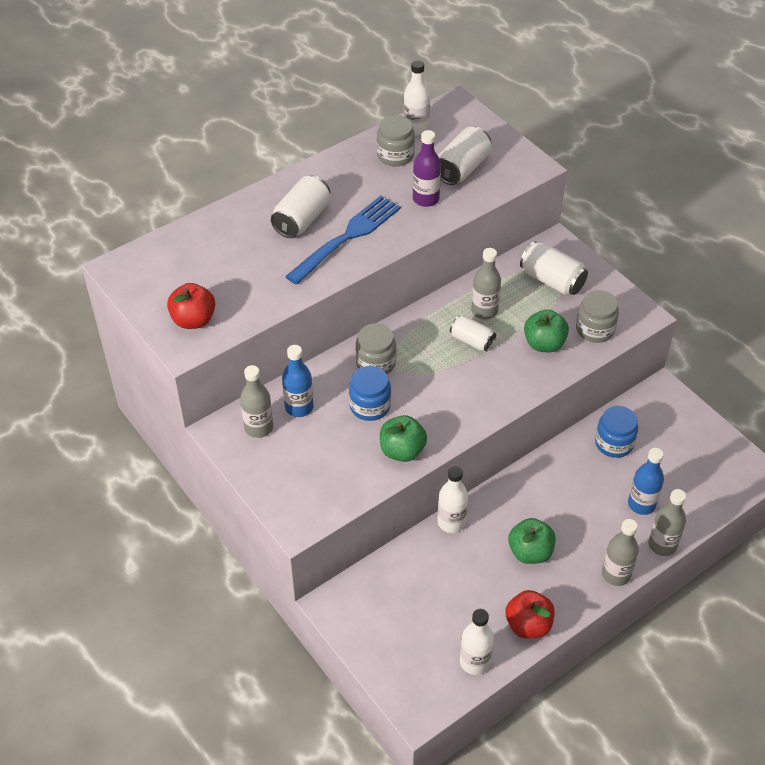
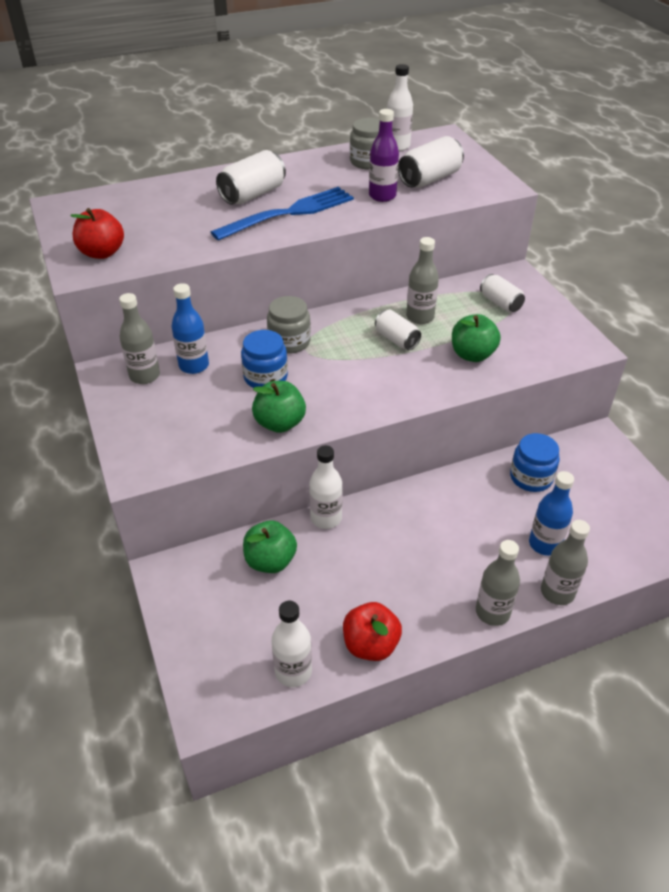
camera: 15 degrees right, 5 degrees down
(530, 552) = (401, 567): green apple -> green apple (270, 561)
(552, 280) = (500, 303): white can -> white can, size x0.66
(595, 329) = (532, 351): grey jar -> none

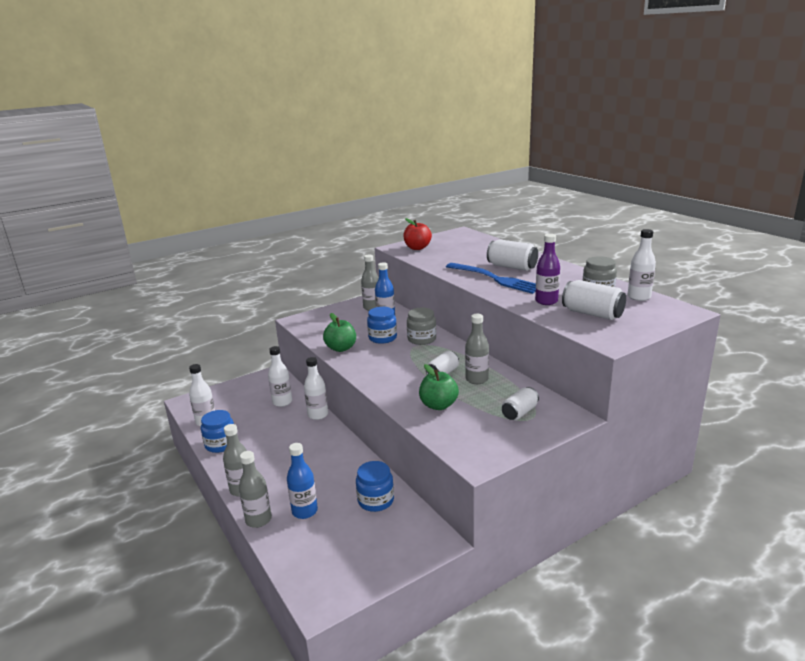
camera: 80 degrees right, 20 degrees down
(270, 561) = (282, 402): green apple -> white bottle
(370, 645) = (221, 444): red apple -> blue jar

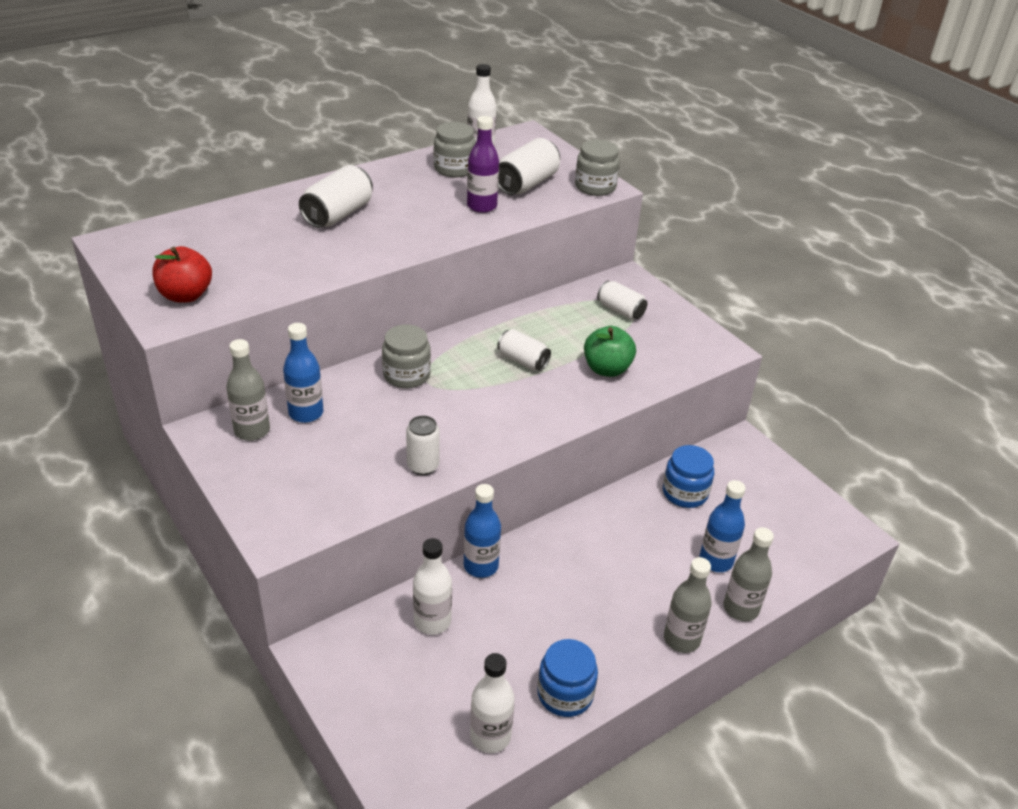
camera: 95 degrees left, 15 degrees up
(318, 415) = (481, 566): white bottle -> blue bottle
(341, 348) = (423, 466): green apple -> white can
(382, 338) = (392, 417): blue jar -> none
(476, 379) = (540, 334): grey bottle -> none
(495, 279) = (386, 233): blue fork -> none
(607, 338) = (595, 187): none -> grey jar

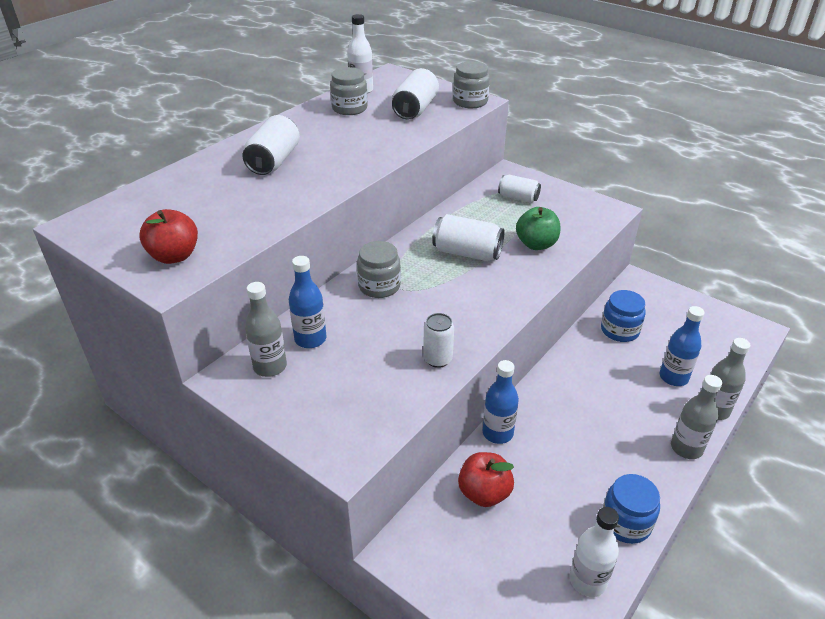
camera: 15 degrees left, 0 degrees up
(432, 621) = (484, 493): white bottle -> red apple
(482, 206) = (391, 132): purple bottle -> none
(523, 361) = (467, 253): white can -> white can, size x1.52

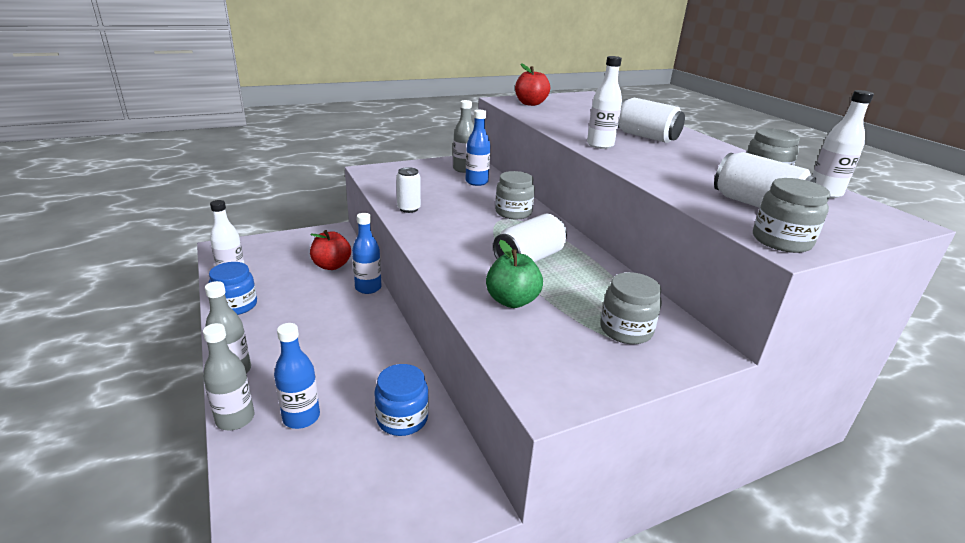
camera: 115 degrees right, 10 degrees down
(332, 178) = (600, 145): none -> white bottle
(518, 198) = (626, 330): white can -> grey jar

